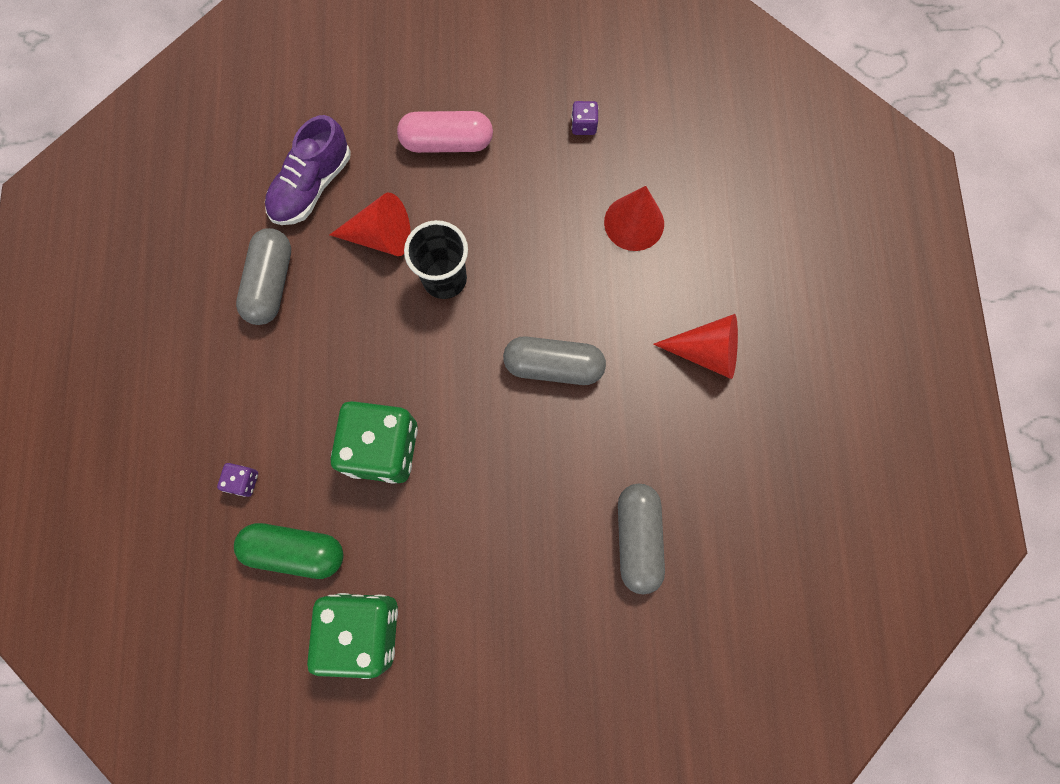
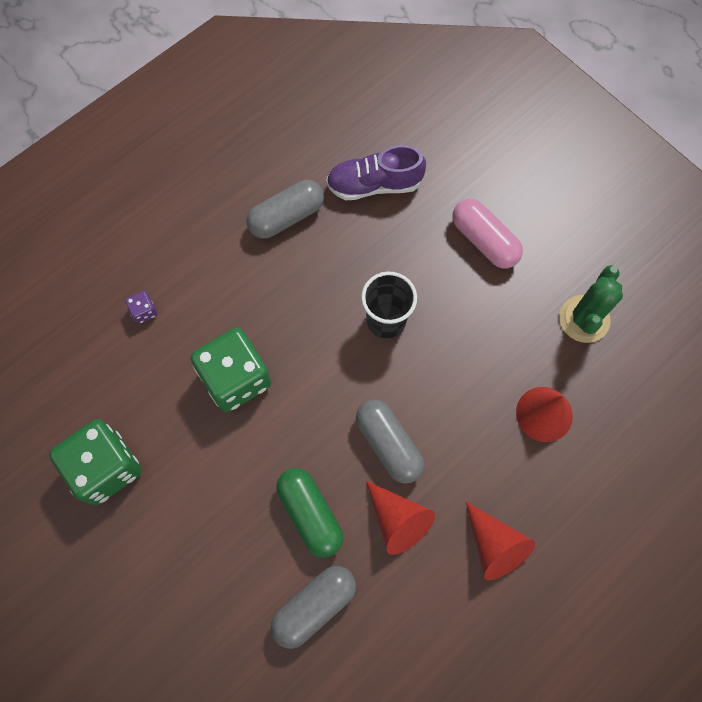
camera: 50 degrees right, 5 degrees down
(295, 550) = (125, 381): green capsule -> green capsule (310, 514)
(381, 236) = (379, 255): red cone -> red cone (397, 520)
(583, 125) = (584, 319): purple dice -> green cactus

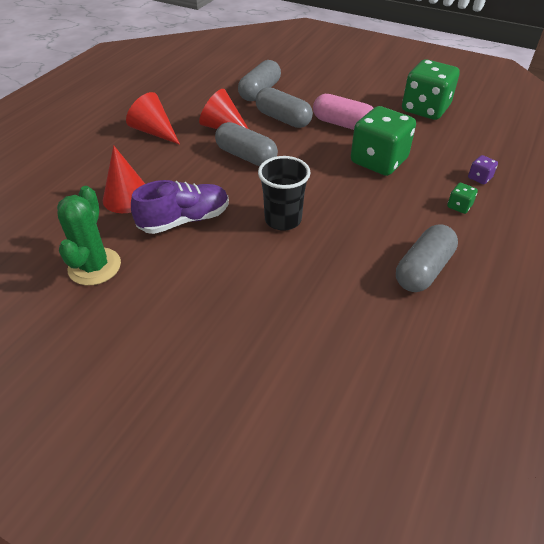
camera: 160 degrees right, 25 degrees down
(198, 278) = (459, 206): none -> green dice
(310, 514) = (283, 119): green capsule -> grey capsule
(374, 185) = (355, 325): purple shoe -> purple shoe (184, 220)
(484, 241) = (212, 305): pink capsule -> pink capsule (342, 124)

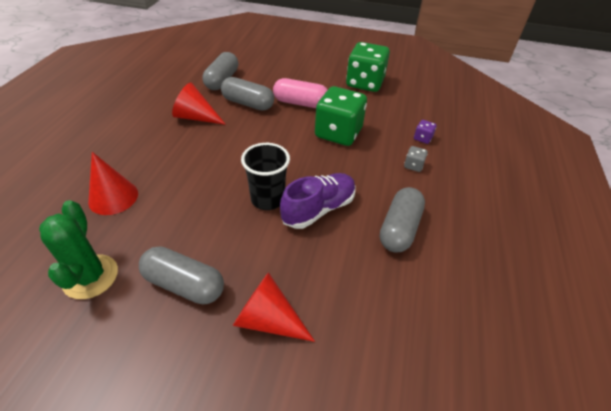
camera: 15 degrees left, 0 degrees up
(154, 132) = (130, 128): red cone -> red cone (268, 319)
(184, 220) = (175, 213): purple shoe -> purple shoe (318, 209)
(246, 156) = (221, 142): grey capsule -> grey capsule (184, 284)
(459, 206) = (413, 166): green dice -> grey dice

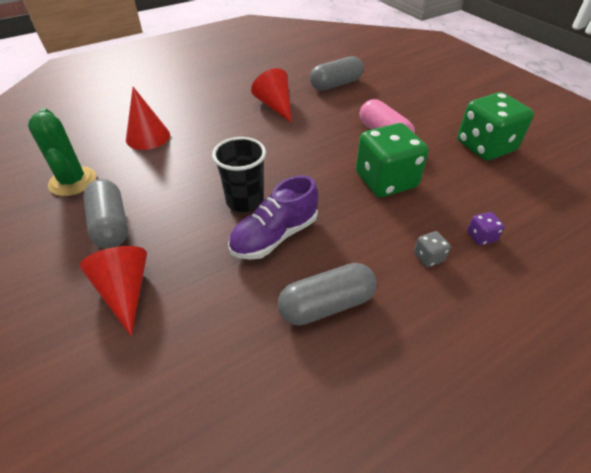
camera: 45 degrees right, 0 degrees up
(90, 276) = (73, 181): green cactus -> green cactus turned 60 degrees counterclockwise
(248, 103) = (333, 113): grey capsule -> none
(318, 209) = (275, 236): purple shoe -> purple shoe turned 135 degrees clockwise

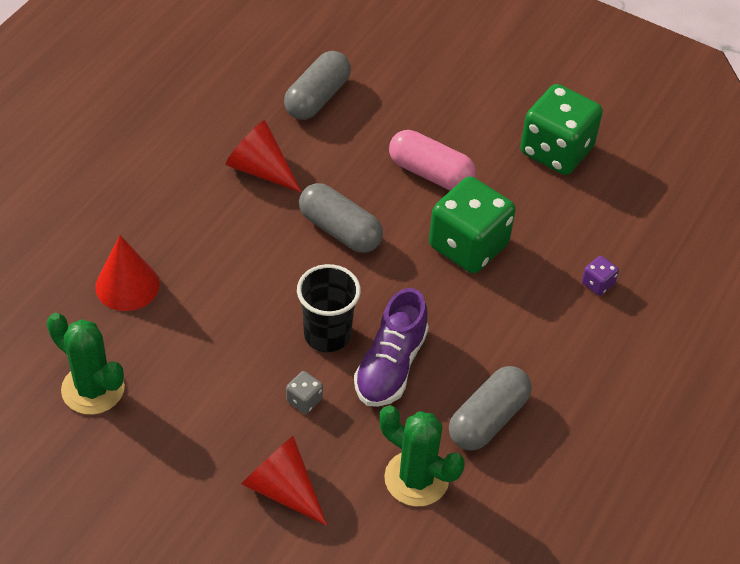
camera: 30 degrees left, 5 degrees up
(110, 225) = (197, 425): grey capsule -> grey capsule (340, 230)
(232, 329) = (416, 478): none -> green cactus
(428, 257) = (557, 329): grey dice -> grey dice (304, 400)

